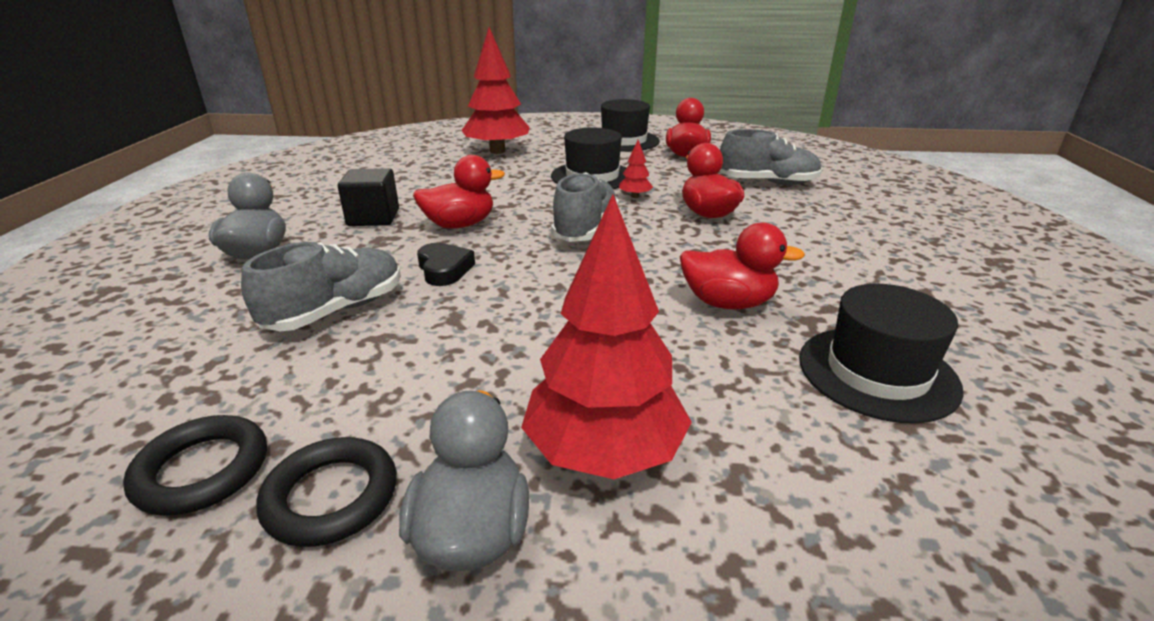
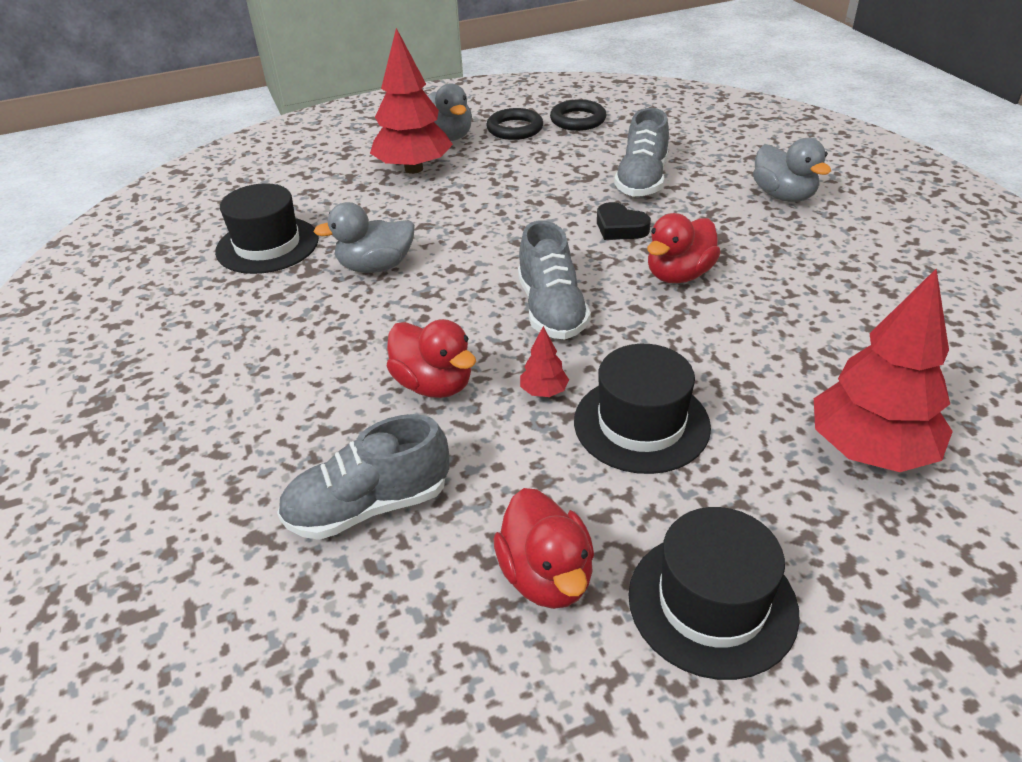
camera: 155 degrees right, 10 degrees up
(373, 218) = (772, 256): black cube -> none
(727, 303) = (376, 266): red duck -> grey duck

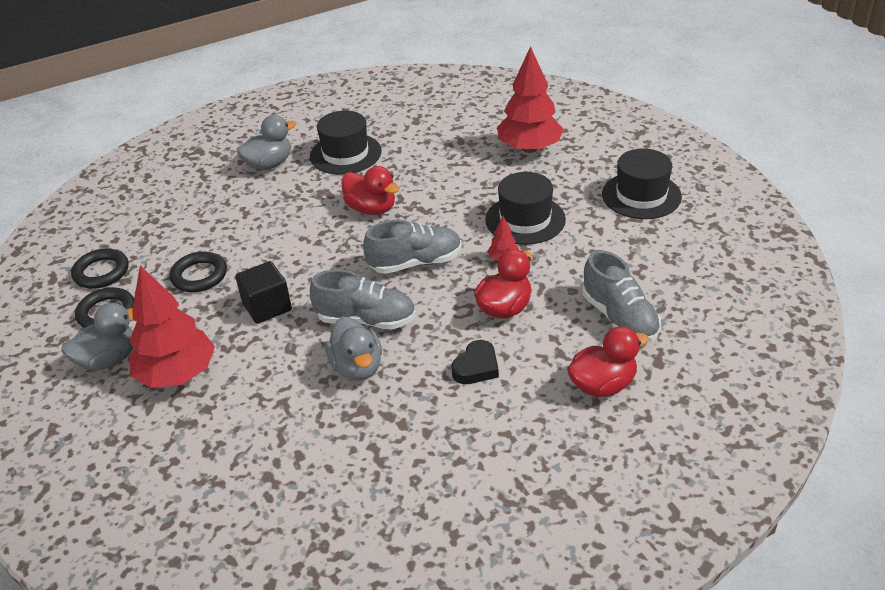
camera: 95 degrees left, 0 degrees up
(267, 245) = (316, 454): black hat -> black hat (345, 154)
(496, 209) = (267, 307): none -> black cube
(546, 576) = (644, 245): red duck -> red duck (602, 385)
(560, 168) = (199, 276): none -> black ring
(620, 227) = (306, 237): black heart -> black heart (476, 367)
(642, 180) = (232, 229): grey shoe -> grey shoe (366, 320)

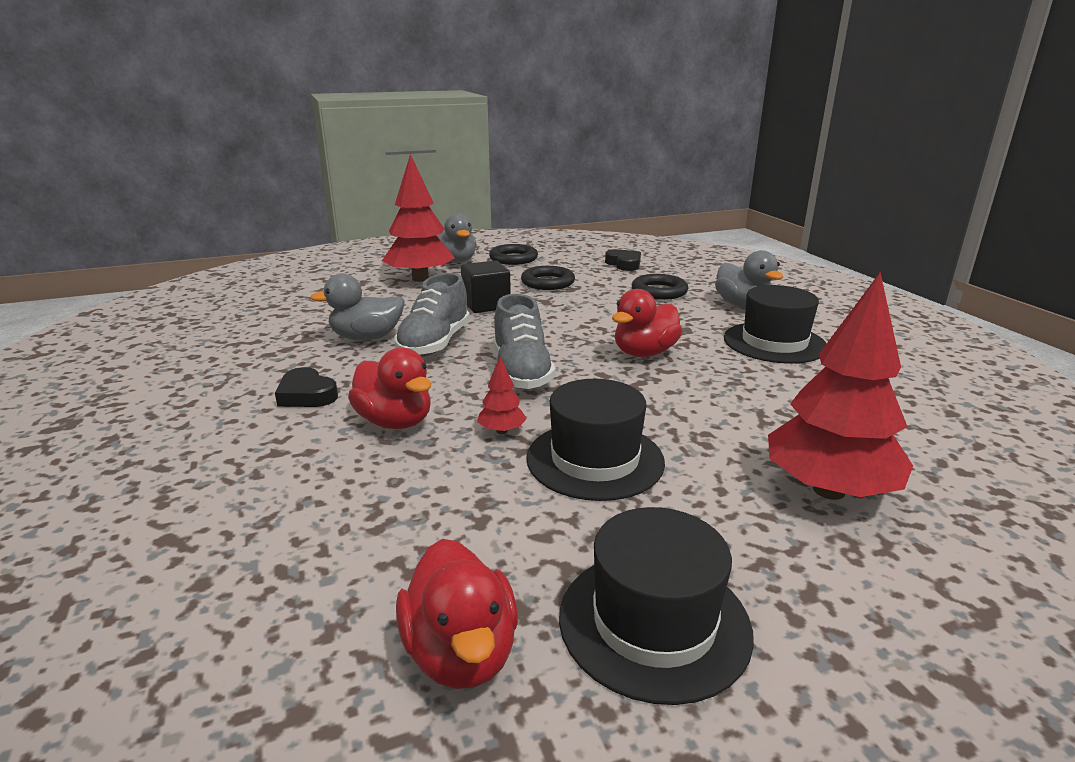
camera: 95 degrees right, 15 degrees down
(101, 272) = (568, 255): black ring -> black ring (659, 291)
(142, 231) = (624, 264): none -> black heart
(602, 385) = (182, 477): red duck -> red duck (461, 652)
(619, 318) = (297, 517): grey shoe -> none

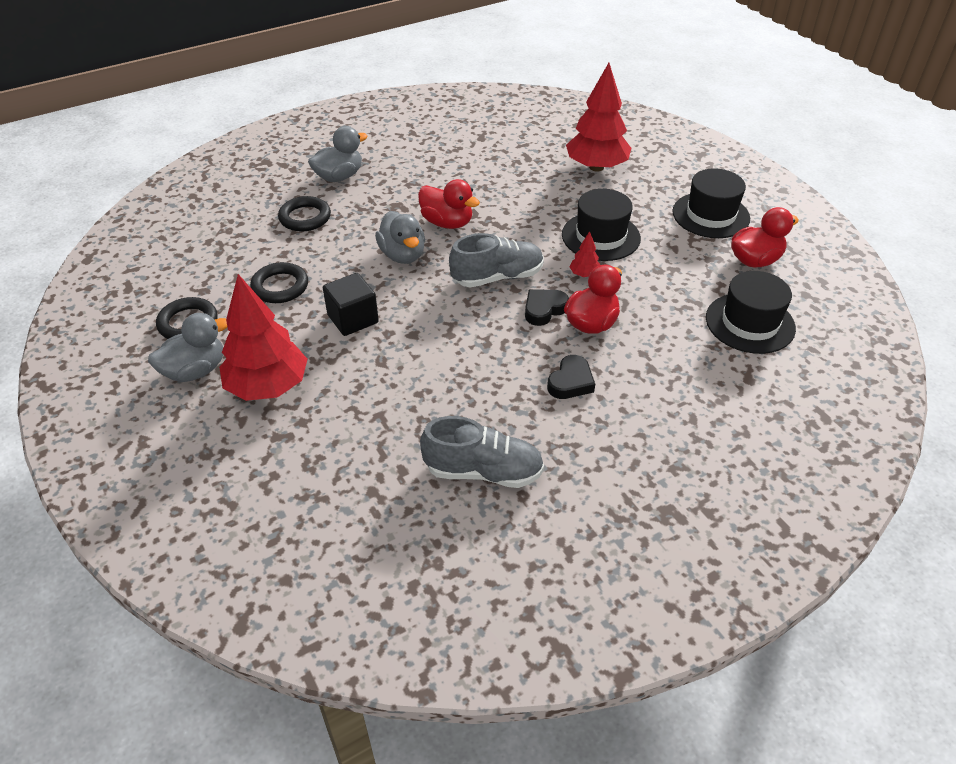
camera: 100 degrees left, 20 degrees up
(367, 338) = (451, 381): grey duck -> grey duck (403, 255)
(434, 344) = (455, 333): grey shoe -> grey shoe (483, 471)
(624, 264) = (216, 240): black heart -> black heart (544, 309)
(774, 342) = (415, 168): black hat -> black hat (750, 323)

